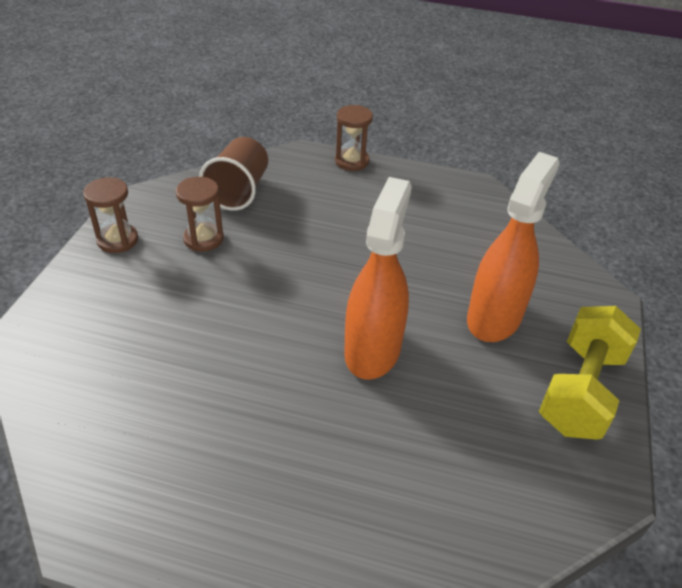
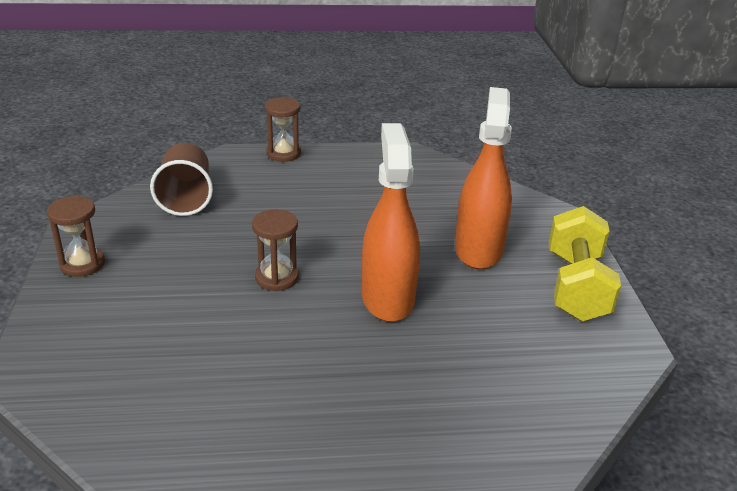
camera: 20 degrees left, 10 degrees down
(203, 239) = (173, 245): brown hourglass -> brown hourglass (277, 278)

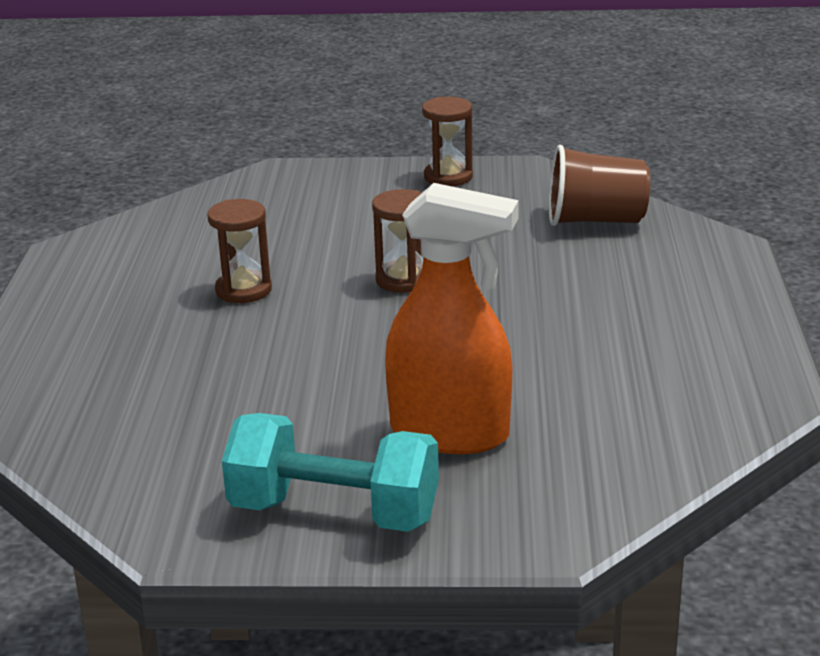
camera: 100 degrees right, 5 degrees down
(283, 153) = (743, 283): brown hourglass -> brown hourglass (243, 290)
(388, 298) = (344, 351): orange spray bottle -> none
(576, 287) = (334, 513): yellow dumbbell -> turquoise dumbbell

